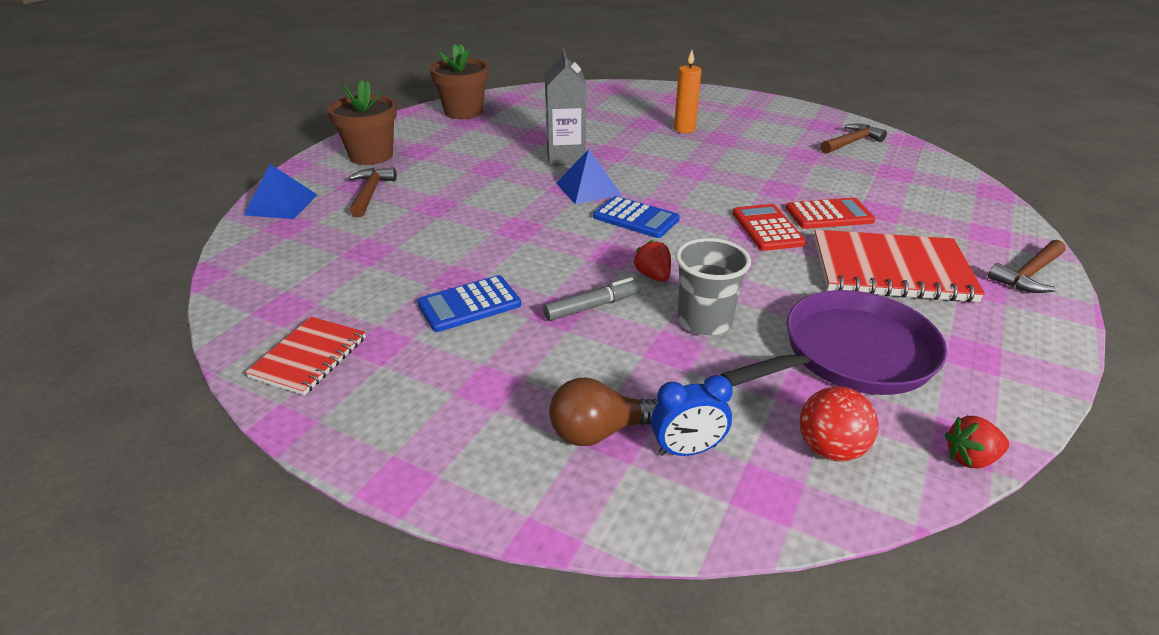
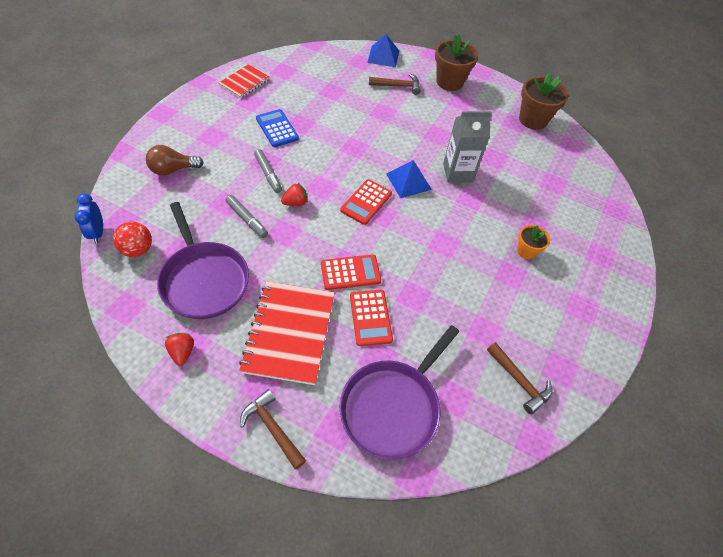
camera: 85 degrees right, 20 degrees up
(309, 357) = (244, 82): red notebook -> red notebook turned 75 degrees counterclockwise
(599, 432) = (173, 170): brown light bulb -> brown light bulb turned 90 degrees counterclockwise
(636, 218) = (366, 202): blue calculator -> red calculator
(684, 129) = (526, 251): orange candle -> orange flower pot
(687, 450) = (153, 197): blue clock -> blue clock (97, 232)
(704, 321) = (247, 219): grey cup -> grey marker
(934, 202) = (392, 407): none -> purple pan
(970, 458) = (114, 306): red strawberry -> red strawberry (182, 352)

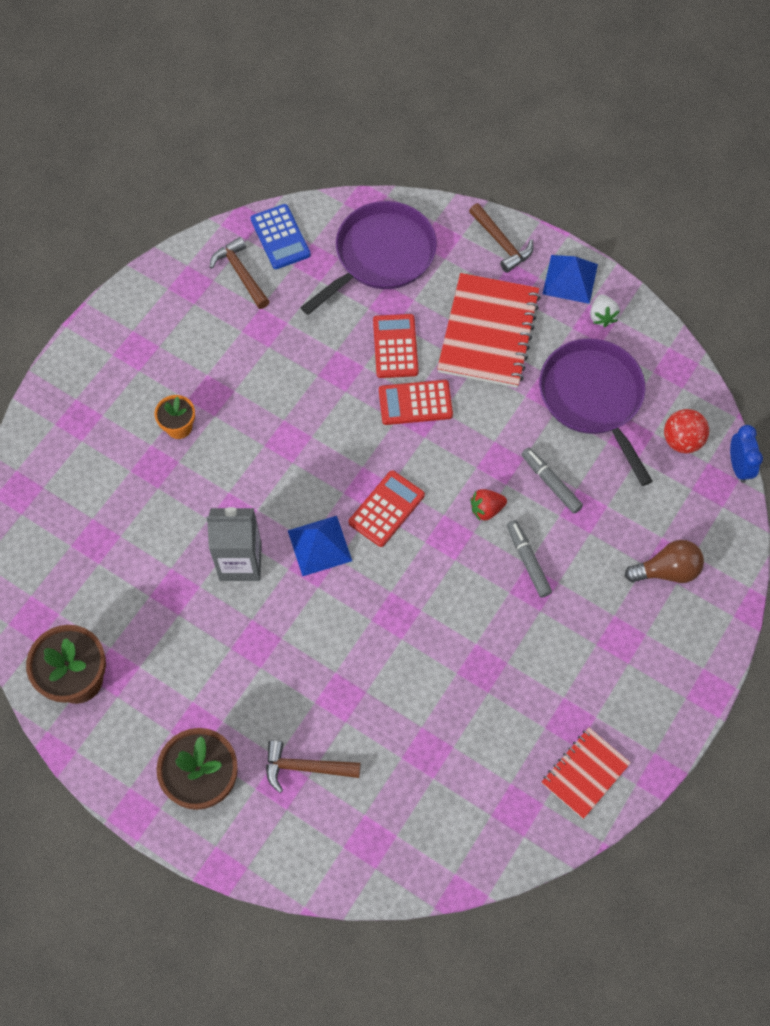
camera: 170 degrees left, 10 degrees up
(182, 352) = (602, 316): red strawberry -> white strawberry
(277, 128) = (520, 656): blue calculator -> blue calculator (280, 237)
(383, 56) = (322, 860): blue pyramid -> blue pyramid (570, 279)

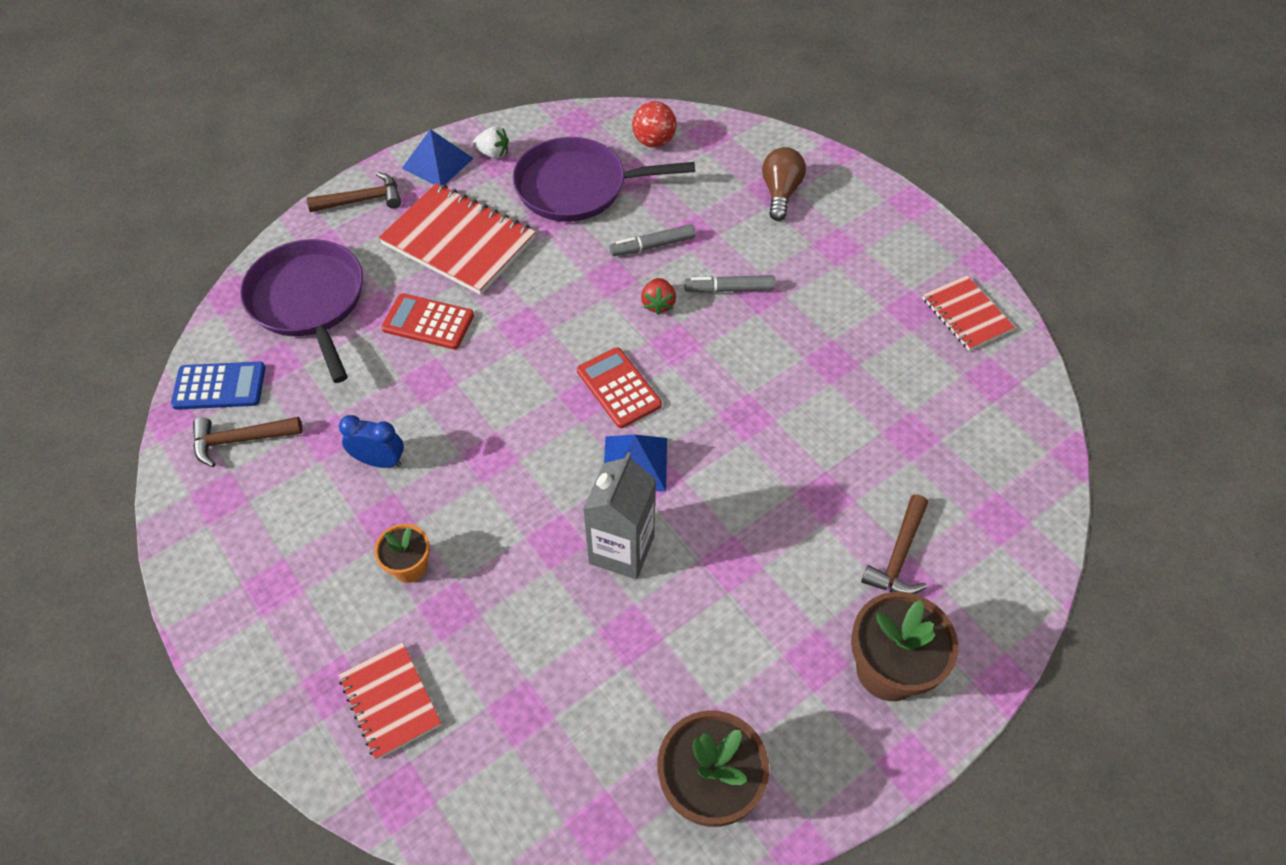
camera: 70 degrees left, 10 degrees down
(78, 458) = (390, 701): none -> red notebook
(415, 403) = (506, 325): red calculator -> none
(738, 466) = (697, 114): blue clock -> blue clock (380, 461)

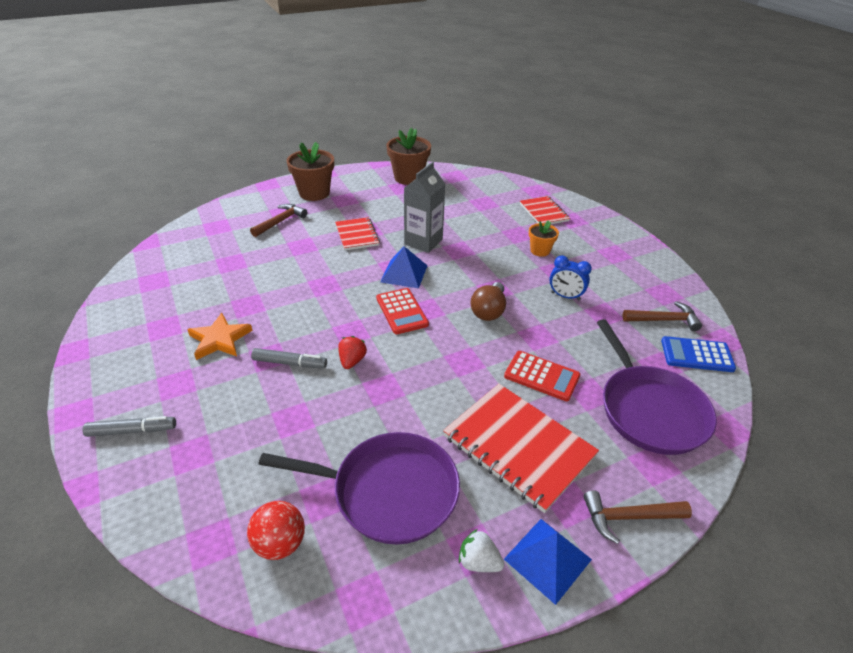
camera: 170 degrees left, 15 degrees down
(653, 246) = (335, 411): grey marker -> grey marker (132, 431)
(780, 193) = (185, 446): brown light bulb -> brown light bulb (489, 311)
(830, 305) = (220, 339): none -> orange star
(966, 315) = (128, 318): red notebook -> red notebook (357, 235)

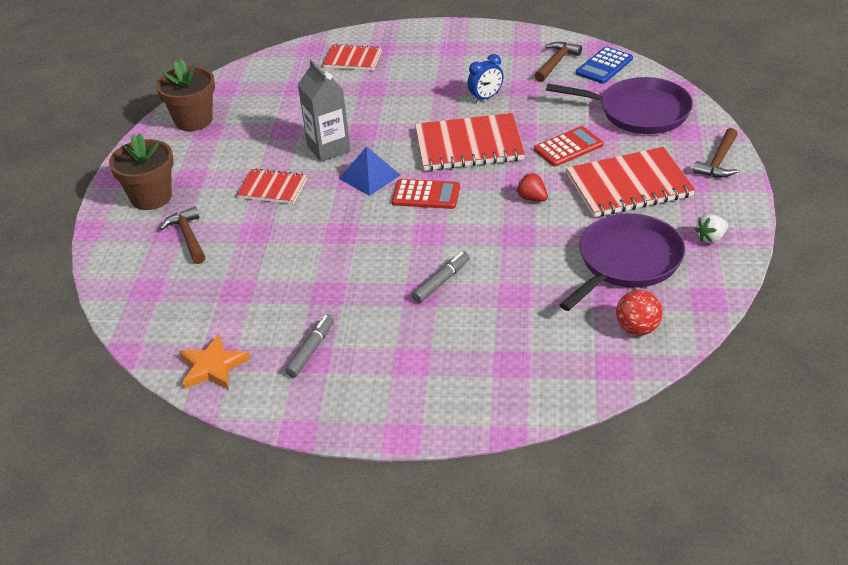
camera: 55 degrees left, 0 degrees up
(132, 431) = (455, 398): grey marker -> grey marker (311, 350)
(220, 339) = (368, 321): orange star -> orange star (212, 366)
(352, 361) = (469, 243): red strawberry -> red strawberry (532, 198)
(489, 311) = (469, 145): brown light bulb -> red notebook
(540, 251) = (411, 85): orange flower pot -> none
(547, 559) = (727, 208): blue pyramid -> none

